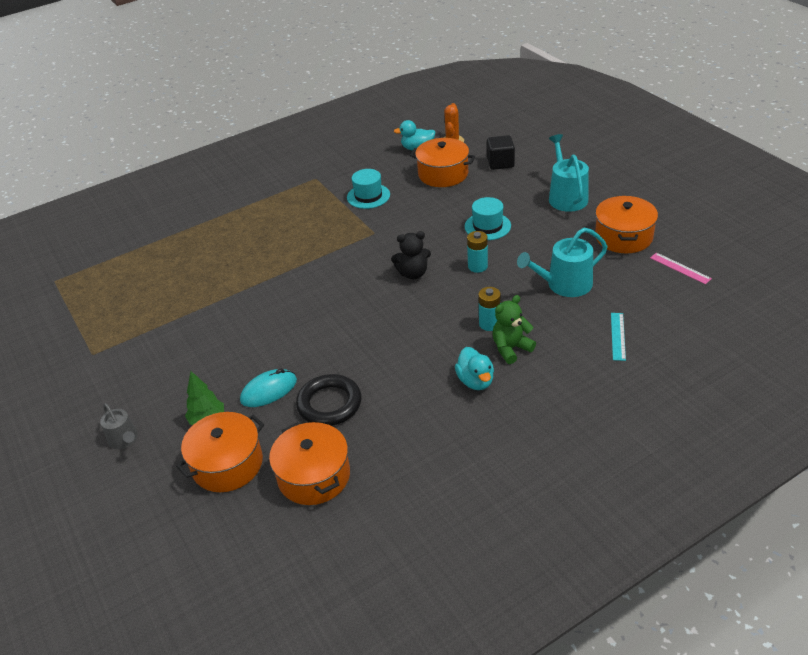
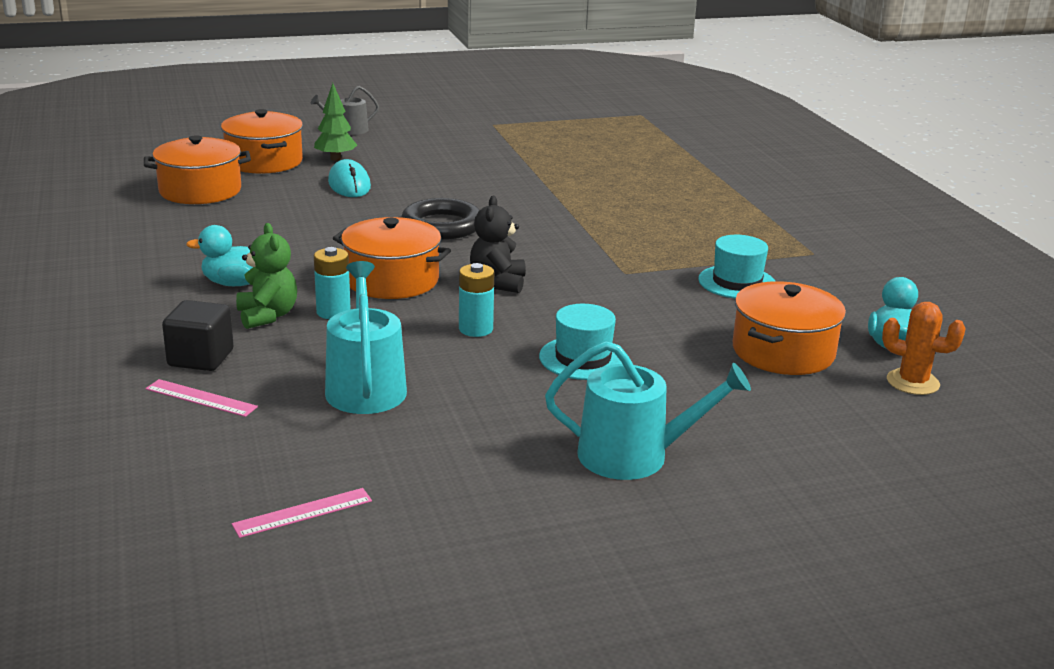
camera: 100 degrees right, 15 degrees down
(329, 404) = (294, 207): black ring -> black ring (442, 226)
(500, 163) = (803, 415): black cube -> black cube (201, 358)
(618, 336) = (201, 398): turquoise ruler -> pink ruler
(623, 237) = (451, 480): orange pot -> orange pot (392, 280)

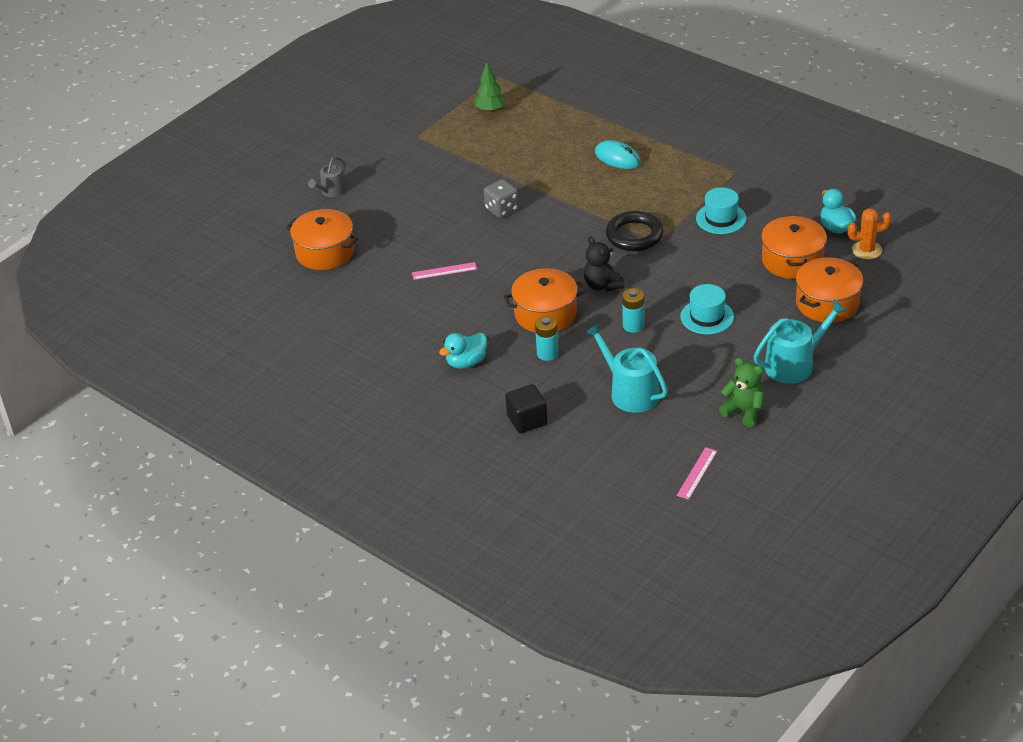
camera: 30 degrees left, 15 degrees up
(200, 190) = (328, 300): orange pot -> orange pot (827, 303)
(201, 398) = (564, 442): pink ruler -> pink ruler (444, 271)
(267, 316) = (518, 375): green teddy bear -> green teddy bear (744, 411)
(335, 159) = (366, 225): green tree -> green tree (490, 110)
(349, 184) = (410, 246): turquoise mouse -> turquoise mouse (617, 158)
(442, 226) = (514, 255): black ring -> black ring (634, 235)
(489, 192) = (502, 209): none -> grey dice

